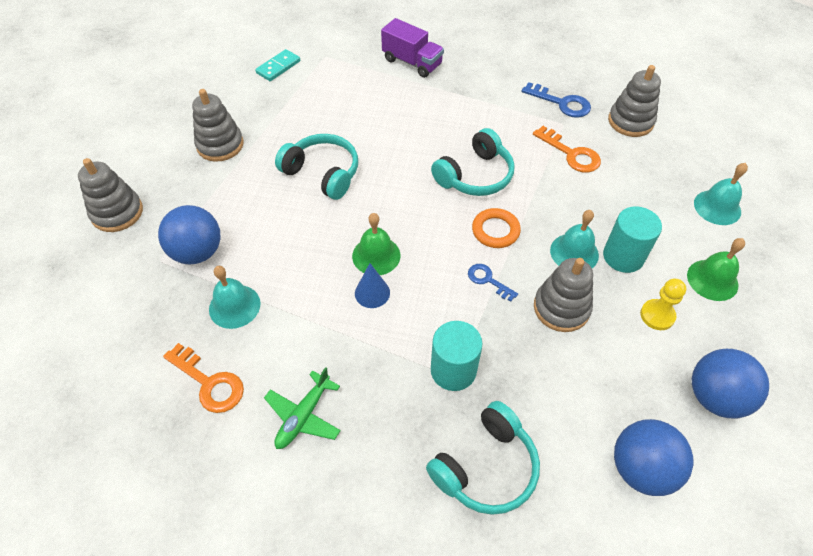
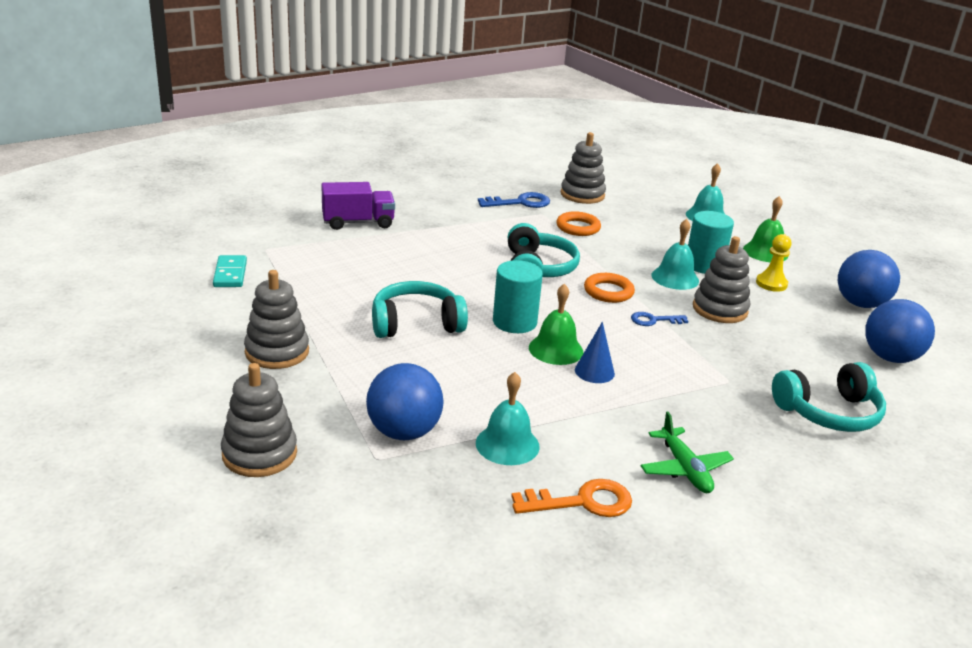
camera: 50 degrees left, 25 degrees down
(453, 370) = (723, 379): turquoise cylinder -> turquoise cylinder (514, 322)
(486, 467) = (829, 413): turquoise headphones -> turquoise headphones turned 75 degrees clockwise
(571, 154) = (578, 227): orange key -> orange ring

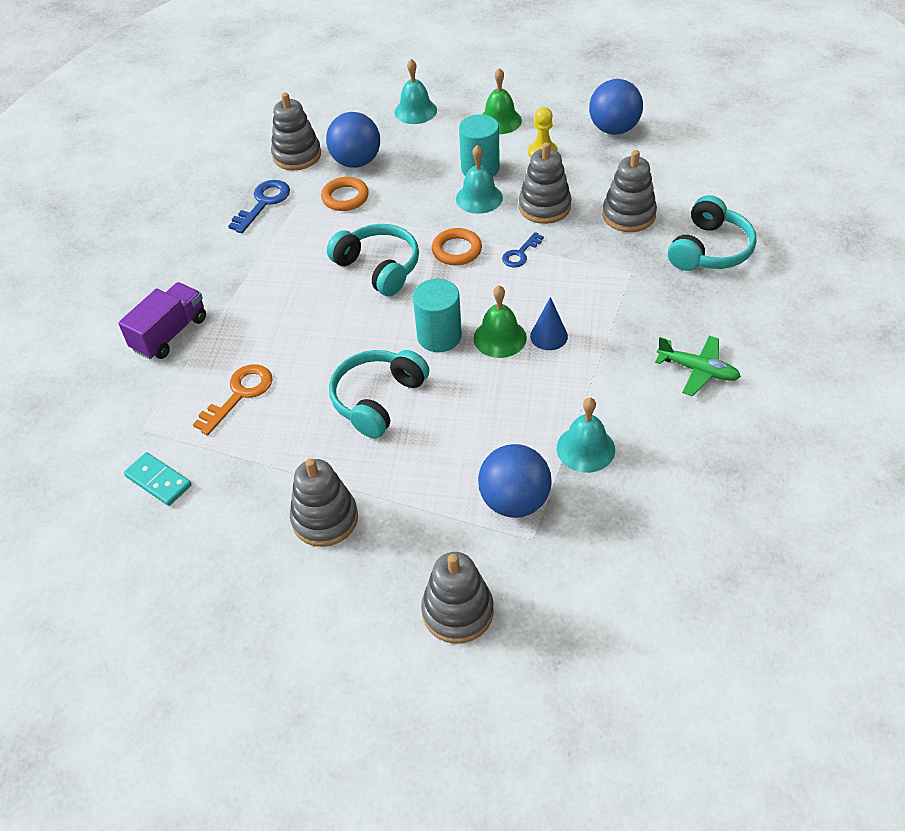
camera: 40 degrees left, 20 degrees up
(582, 502) = (682, 451): orange key -> orange key (239, 394)
(786, 352) = (628, 215): none -> grey stacking toy
(890, 357) = (685, 169): blue ball -> blue ball (356, 162)

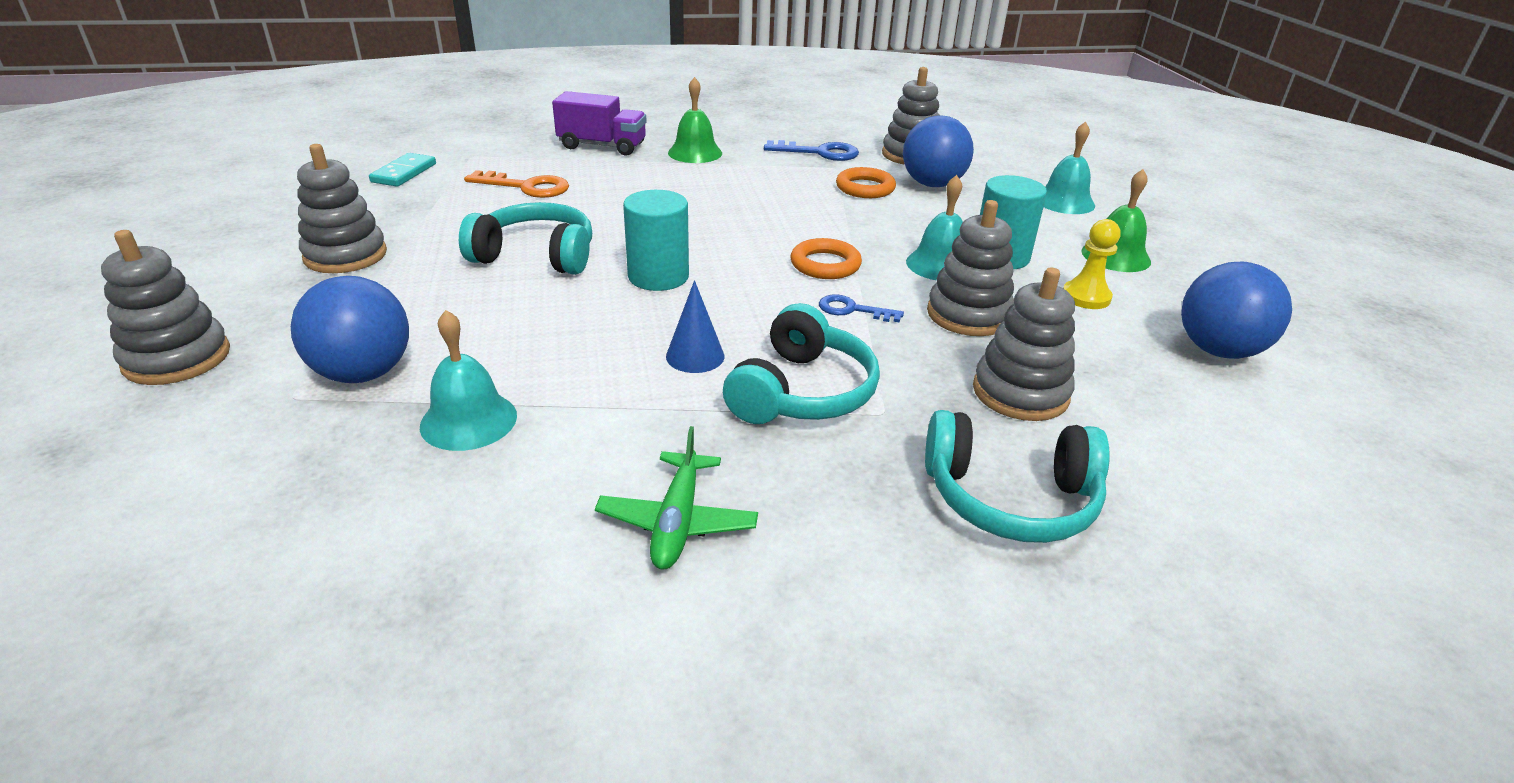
camera: 65 degrees right, 15 degrees down
(379, 267) = (760, 223): turquoise headphones -> turquoise headphones (802, 392)
(500, 338) = (674, 318): green bell -> green bell (695, 153)

